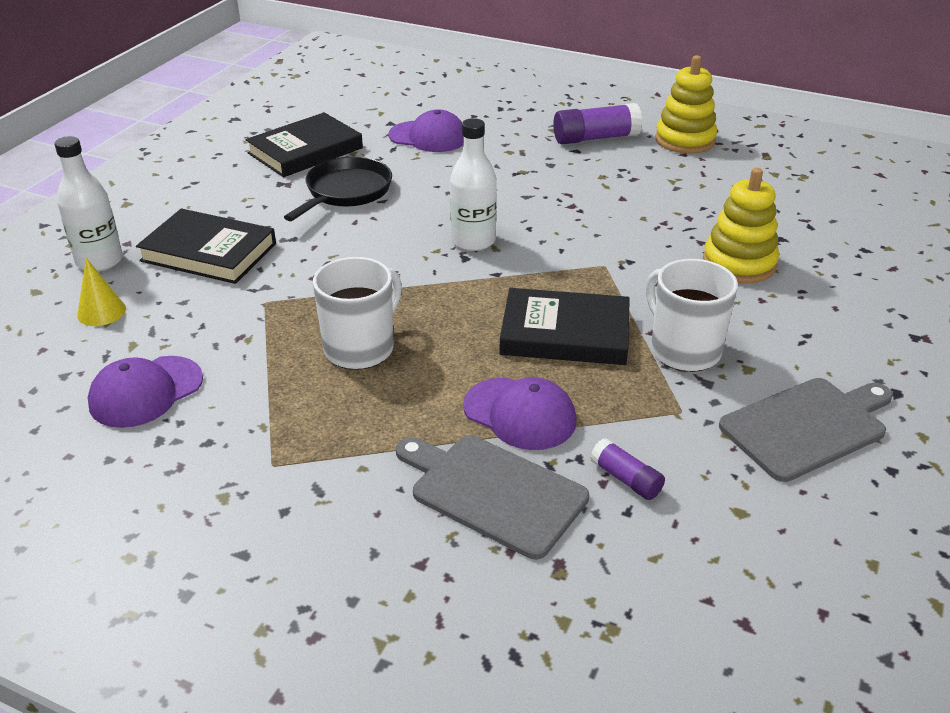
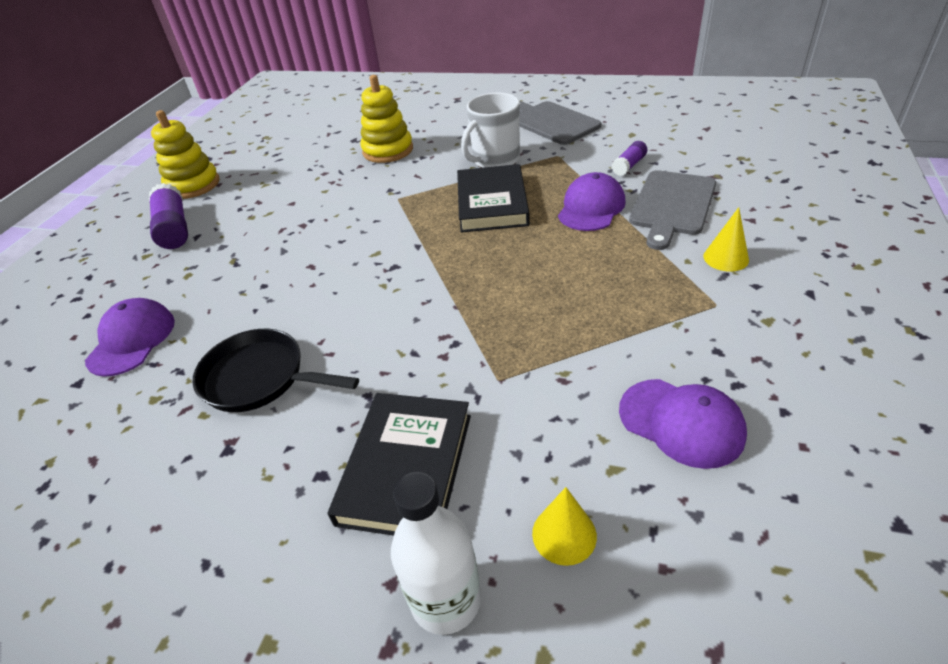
camera: 95 degrees left, 5 degrees up
(305, 150) = (134, 451): black book -> none
(349, 503) = (726, 258): none -> yellow cone
(360, 348) = (549, 295): white mug -> none
(473, 241) = (365, 267): white bottle -> none

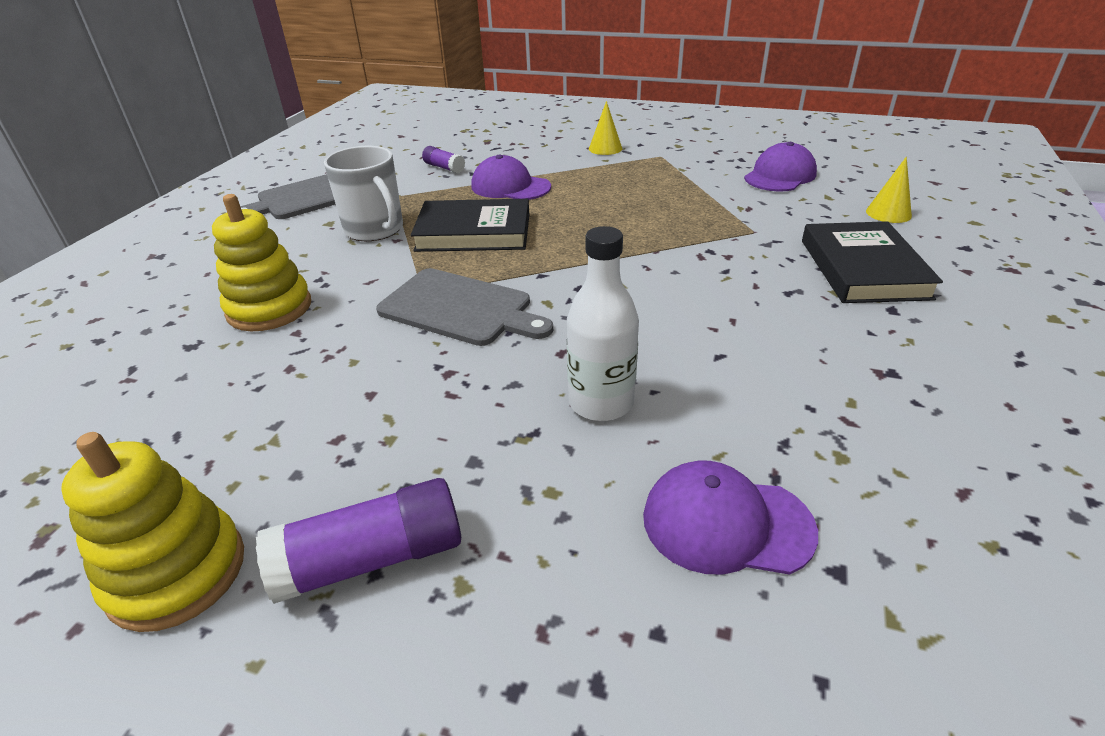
camera: 90 degrees left, 5 degrees down
(260, 378) = (781, 365): black pan -> none
(406, 467) = (863, 269): black book -> black book turned 75 degrees clockwise
(446, 599) = (963, 250): white bottle -> white bottle (601, 402)
(672, 205) = (524, 158): grey cutting board -> grey cutting board (460, 308)

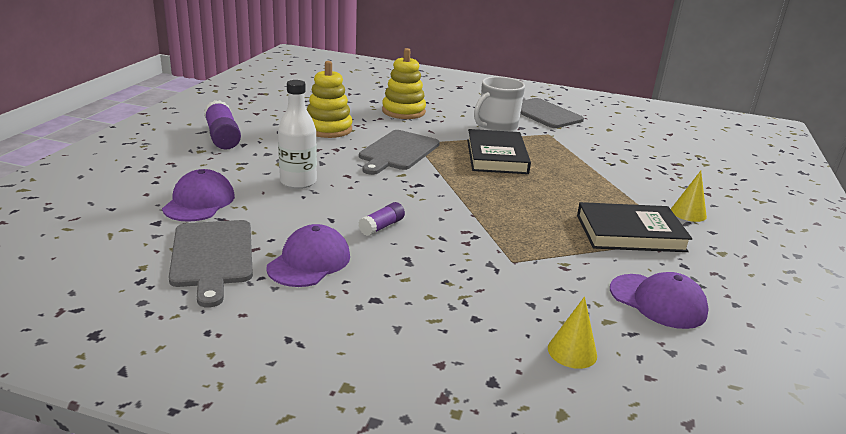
camera: 85 degrees right, 10 degrees down
(177, 572) = (234, 111): yellow stacking toy -> yellow stacking toy (328, 129)
(444, 168) = (608, 148): purple glue stick -> purple glue stick (381, 227)
(510, 187) = (579, 169): purple cap -> purple cap (309, 262)
(863, 269) = (444, 302): black book -> black book (630, 233)
(900, 462) = (212, 256): none -> grey cutting board

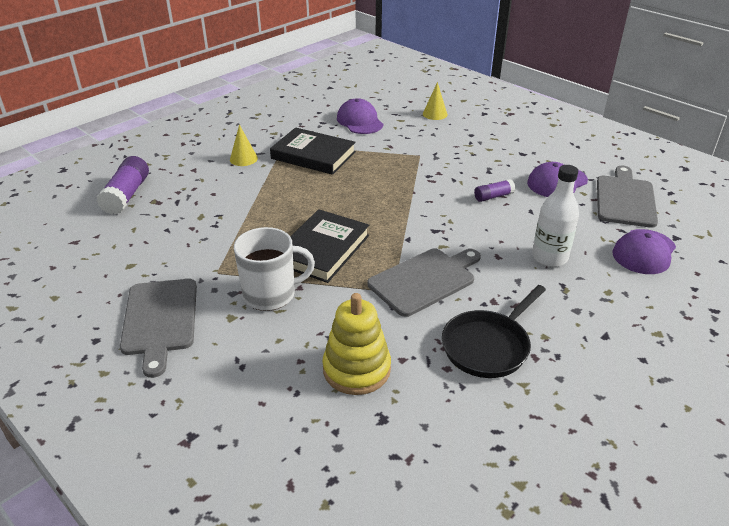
camera: 150 degrees left, 10 degrees up
(222, 137) = (634, 359): purple glue stick -> purple glue stick (127, 195)
(328, 129) = (488, 346): yellow stacking toy -> black pan

